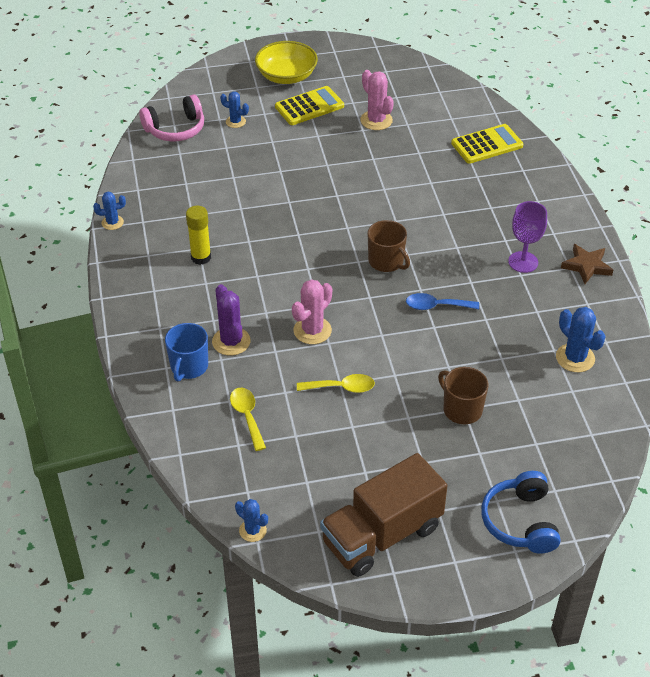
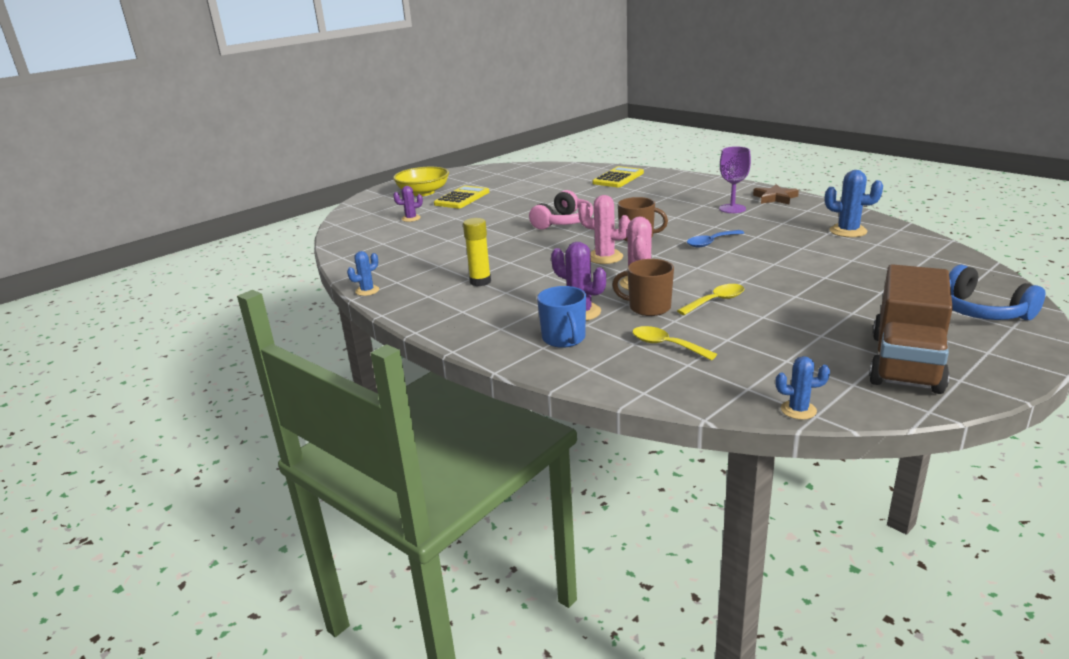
camera: 30 degrees left, 20 degrees down
(175, 129) = (362, 234): pink headphones -> pink headphones (563, 222)
(235, 122) = (411, 218): blue cactus -> purple cactus
(376, 120) = (523, 190): pink cactus -> pink cactus (605, 257)
(461, 409) = (824, 278): brown mug -> brown mug (648, 307)

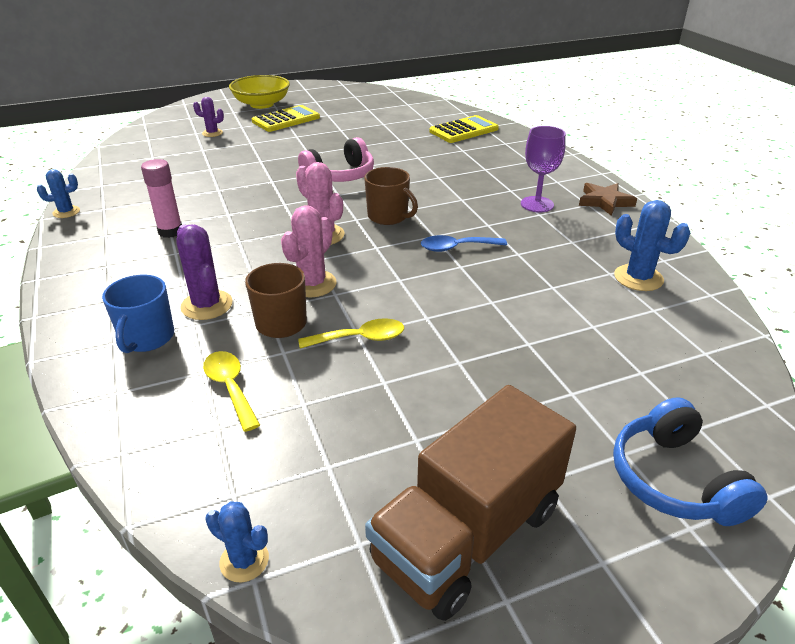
camera: 20 degrees right, 10 degrees up
(480, 281) = (170, 231): yellow glue stick -> pink glue stick

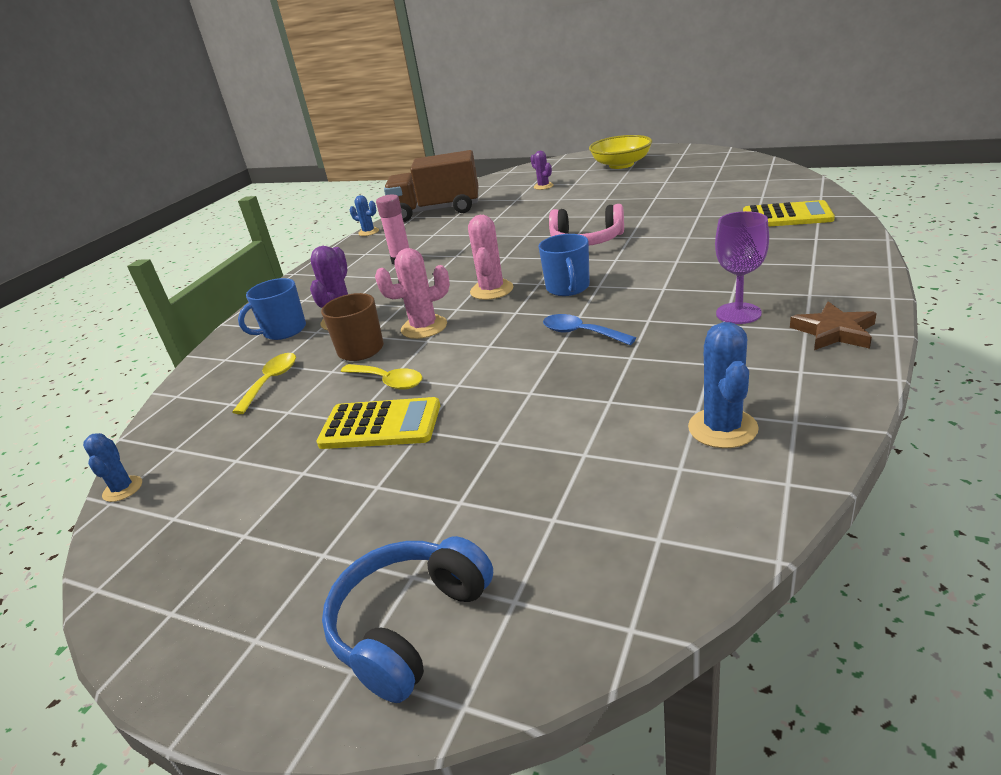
camera: 50 degrees right, 5 degrees down
(286, 119) = (620, 181): yellow calculator -> yellow calculator (380, 425)
(388, 216) = (568, 288): brown mug -> blue mug
(467, 534) = (223, 554): brown truck -> brown truck (437, 211)

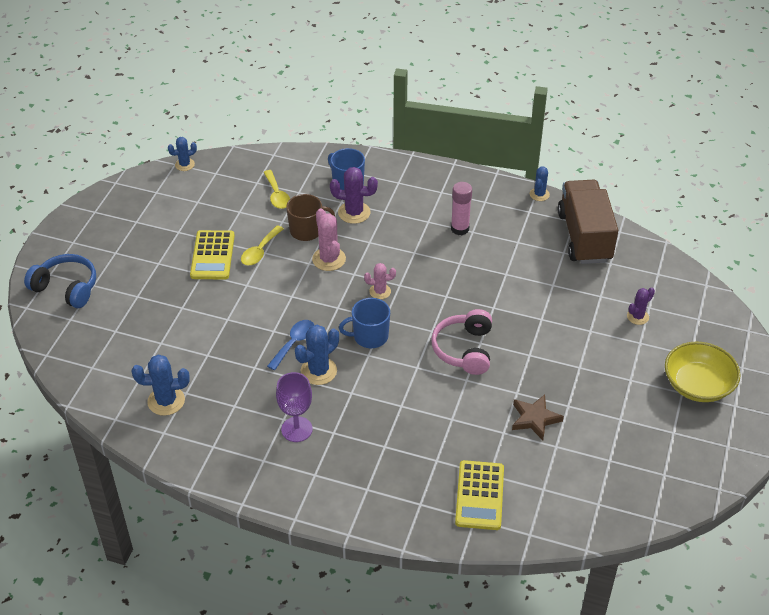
camera: 80 degrees right, 15 degrees up
(271, 381) = (277, 195): yellow spoon -> yellow spoon turned 60 degrees clockwise
(491, 290) = (380, 291): pink cactus -> pink cactus, size x0.63
(631, 311) = (318, 371): none -> blue cactus
(834, 332) = (255, 474): brown star -> brown star (535, 419)

